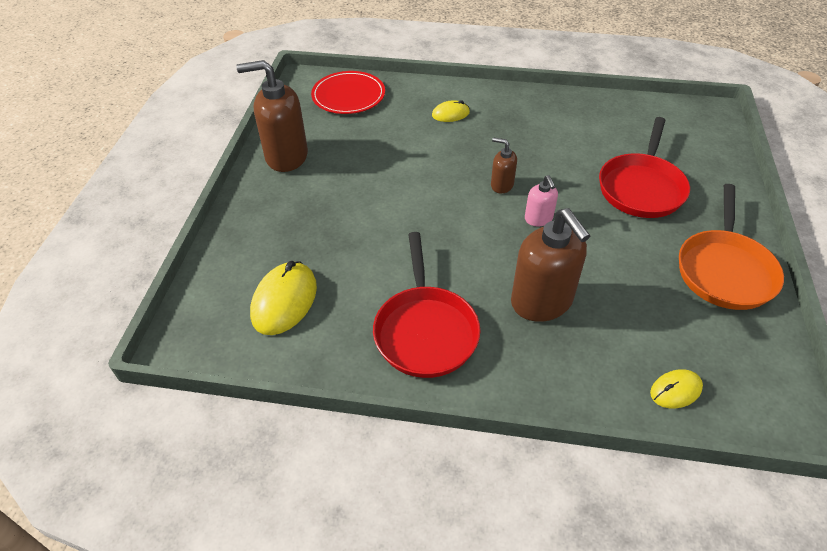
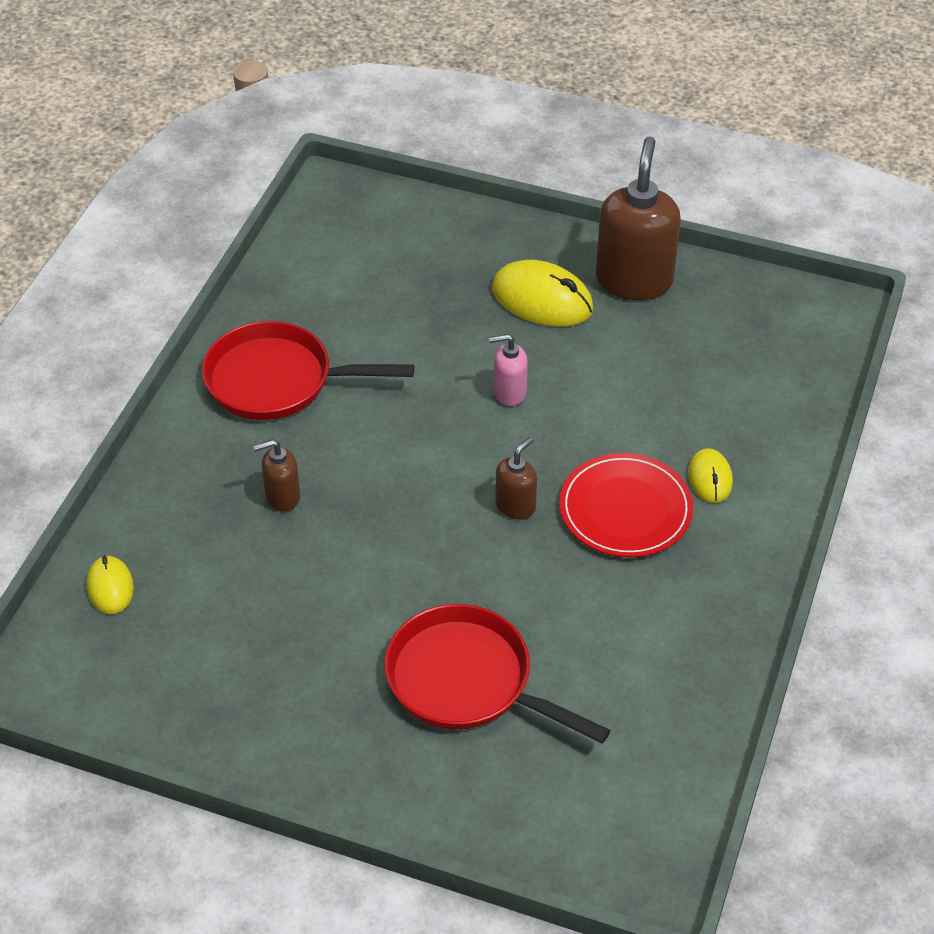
camera: 100 degrees right, 0 degrees up
(284, 300) = (363, 267): yellow mouse -> yellow mouse (542, 299)
(348, 95) = (782, 358): red plate -> red plate (625, 509)
(538, 219) = (432, 531): pink soap dispenser -> pink soap dispenser (509, 392)
(542, 302) = (282, 497): brown soap dispenser -> brown soap dispenser, size x0.50
(724, 270) = (268, 719): orange pan -> none

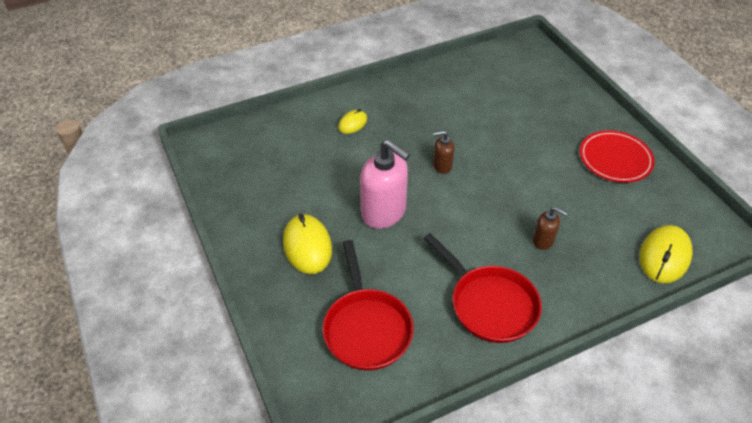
camera: 135 degrees left, 0 degrees up
(110, 587) = (664, 256): yellow mouse -> yellow mouse, size x1.76
(467, 681) = (533, 123): red pan -> red pan (366, 328)
(509, 392) = (384, 212): pink soap dispenser -> pink soap dispenser, size x2.01
(625, 509) = (400, 135): red plate -> red plate (615, 159)
(634, 280) = (253, 222): brown soap dispenser -> none

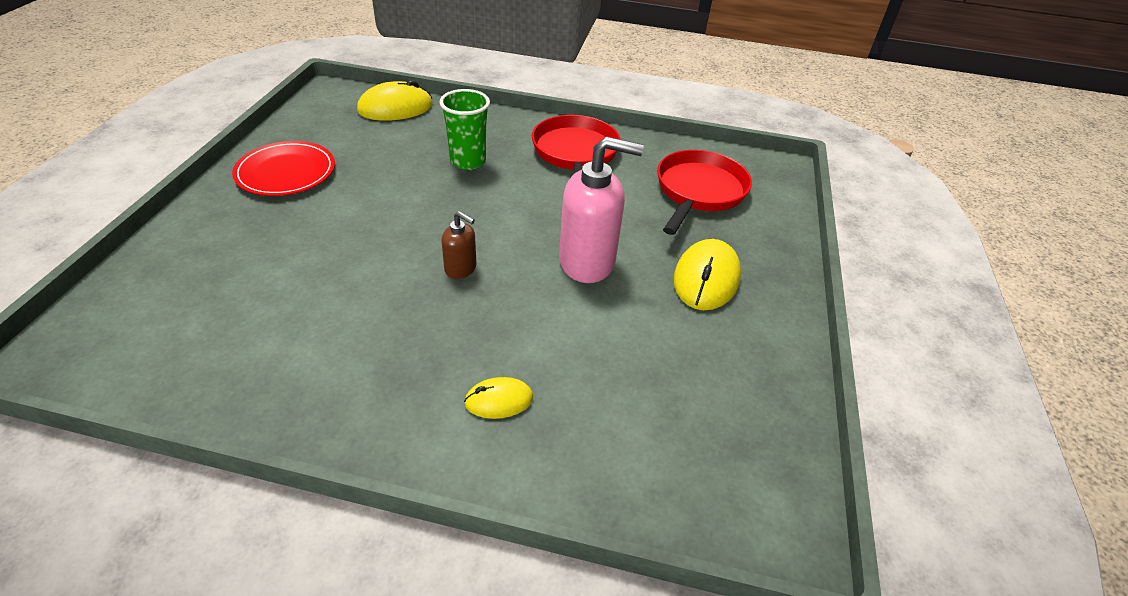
camera: 145 degrees left, 5 degrees down
(384, 212) = (587, 262): pink soap dispenser -> pink soap dispenser turned 105 degrees clockwise
(543, 241) = (468, 161): brown soap dispenser -> green cup

